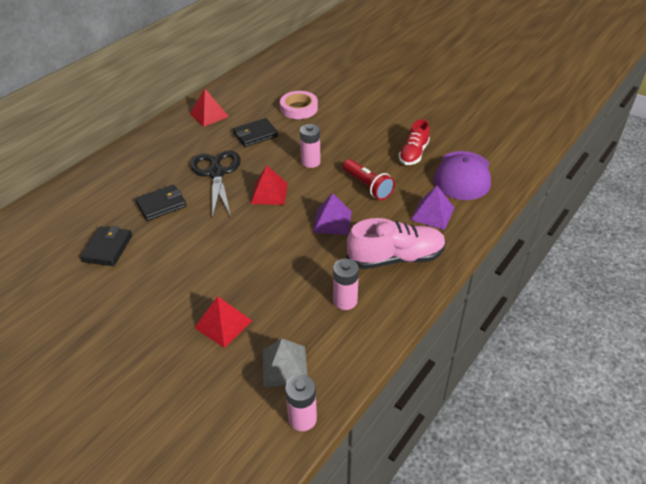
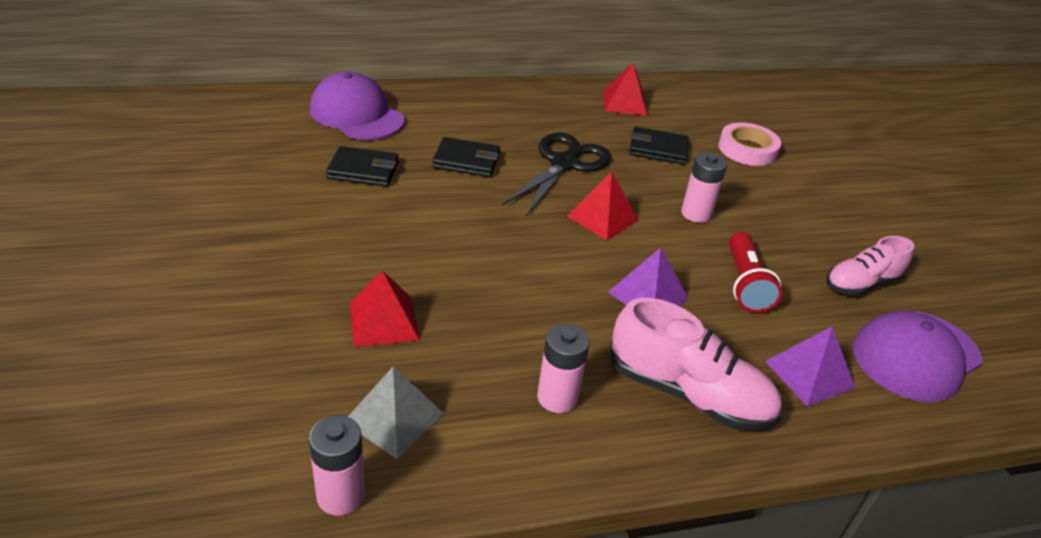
camera: 35 degrees right, 5 degrees down
(59, 215) = (357, 114): none -> purple cap
(108, 248) = (363, 170): black wallet -> black wallet turned 45 degrees clockwise
(413, 154) = (861, 284): red shoe -> pink shoe

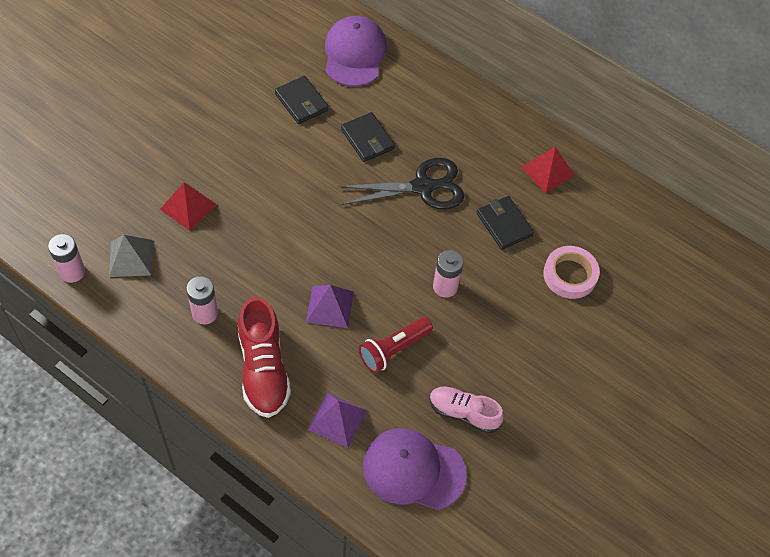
camera: 50 degrees right, 20 degrees up
(602, 218) = (384, 242): red pyramid -> none
(688, 394) = (263, 369): pink shoe -> red shoe

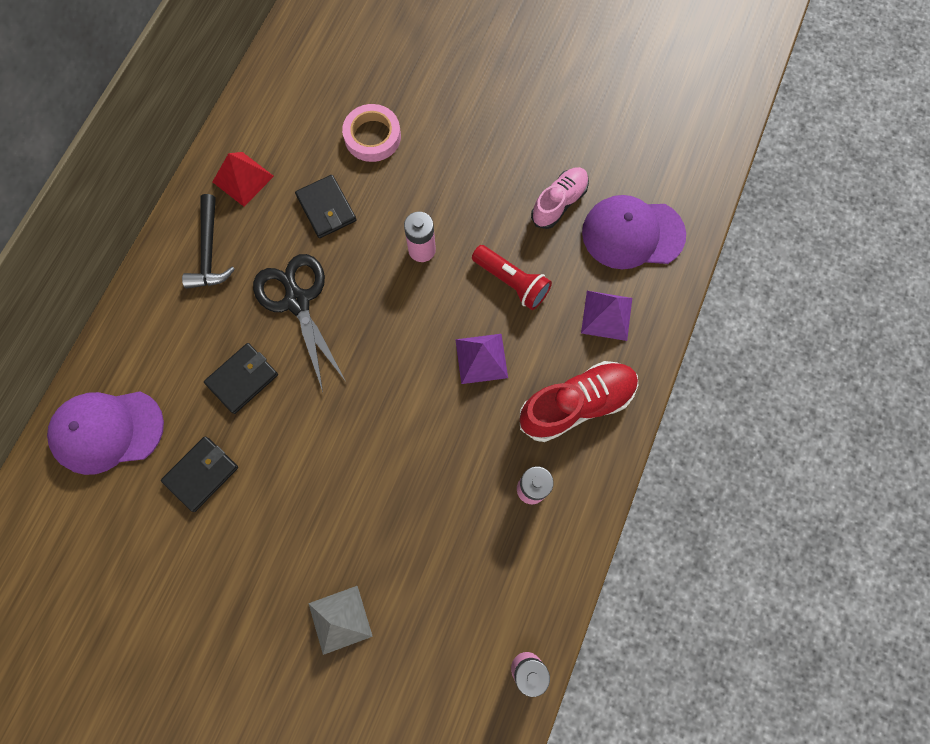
camera: 100 degrees left, 15 degrees up
(131, 258) = (486, 603): grey pyramid -> grey pyramid (340, 619)
(188, 207) = (395, 561): red pyramid -> none
(413, 470) = (632, 234): purple cap -> purple cap turned 90 degrees clockwise
(463, 413) = (559, 203): pink shoe -> pink shoe turned 150 degrees counterclockwise
(485, 137) = (209, 251): none -> black hammer
(504, 224) = (326, 208): black wallet -> black wallet turned 75 degrees counterclockwise

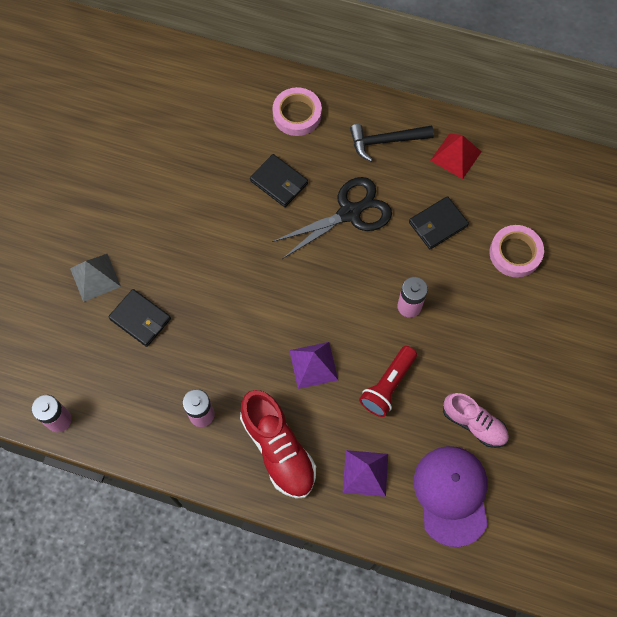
camera: 85 degrees right, 5 degrees down
(107, 431) = (230, 97): purple cap -> none
(151, 350) = (297, 114): none -> pink tape
(201, 474) = (201, 165): black wallet -> black wallet (140, 319)

